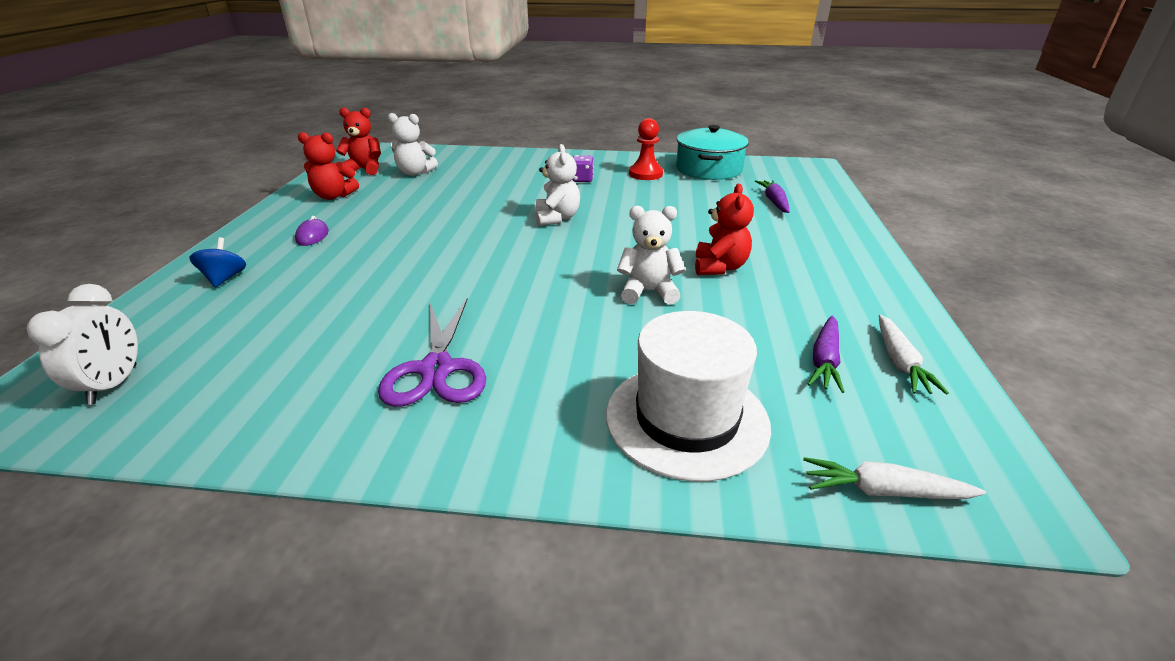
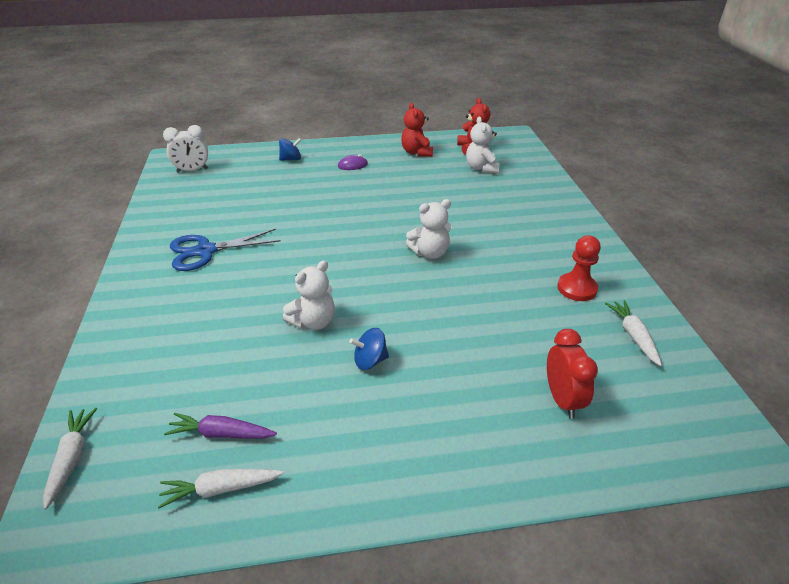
camera: 75 degrees right, 5 degrees up
(436, 370) = (205, 251): purple scissors -> blue scissors
(582, 179) = (529, 250): purple dice -> none
(648, 292) = (313, 322): white teddy bear -> white teddy bear turned 60 degrees clockwise
(686, 419) = (153, 357): white hat -> none
(708, 169) = (633, 336): turquoise pot -> white carrot
(719, 267) = (370, 361): red teddy bear -> blue spinning top
(774, 202) = (562, 399): purple carrot -> red clock

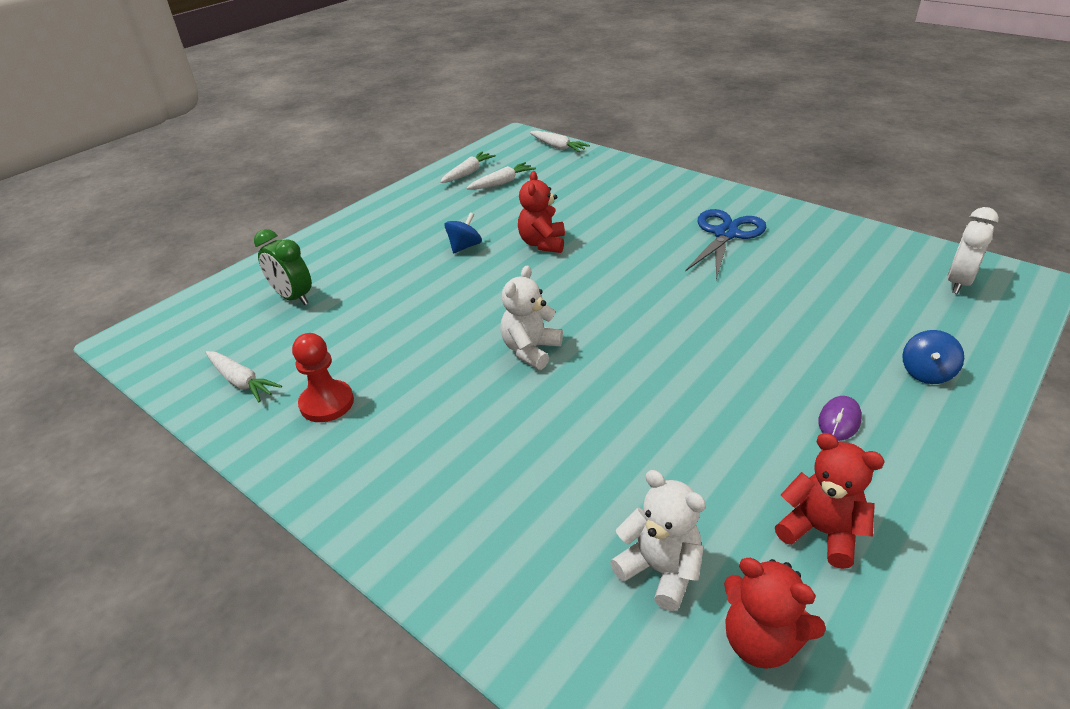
camera: 140 degrees right, 0 degrees up
(221, 433) = (502, 183): purple carrot -> white carrot
(313, 322) = (542, 244): white teddy bear -> red teddy bear
(562, 399) = (293, 297): red clock -> green clock

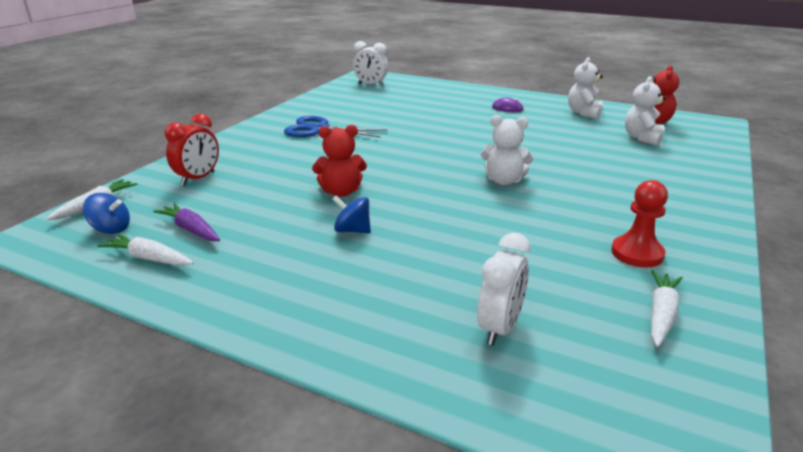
camera: 105 degrees left, 10 degrees down
(293, 297) = (499, 328): green clock -> white clock
(502, 183) = (191, 229): white carrot -> purple carrot
(597, 178) = (198, 178): none -> red clock
(820, 532) = (584, 113): red teddy bear -> white teddy bear
(926, 373) = (457, 94): blue spinning top -> blue spinning top (111, 229)

